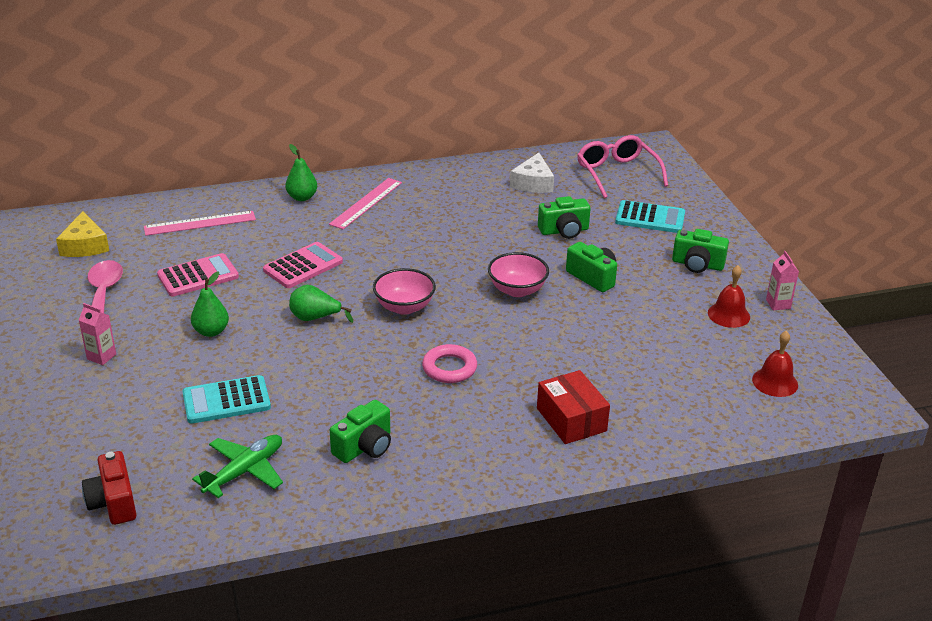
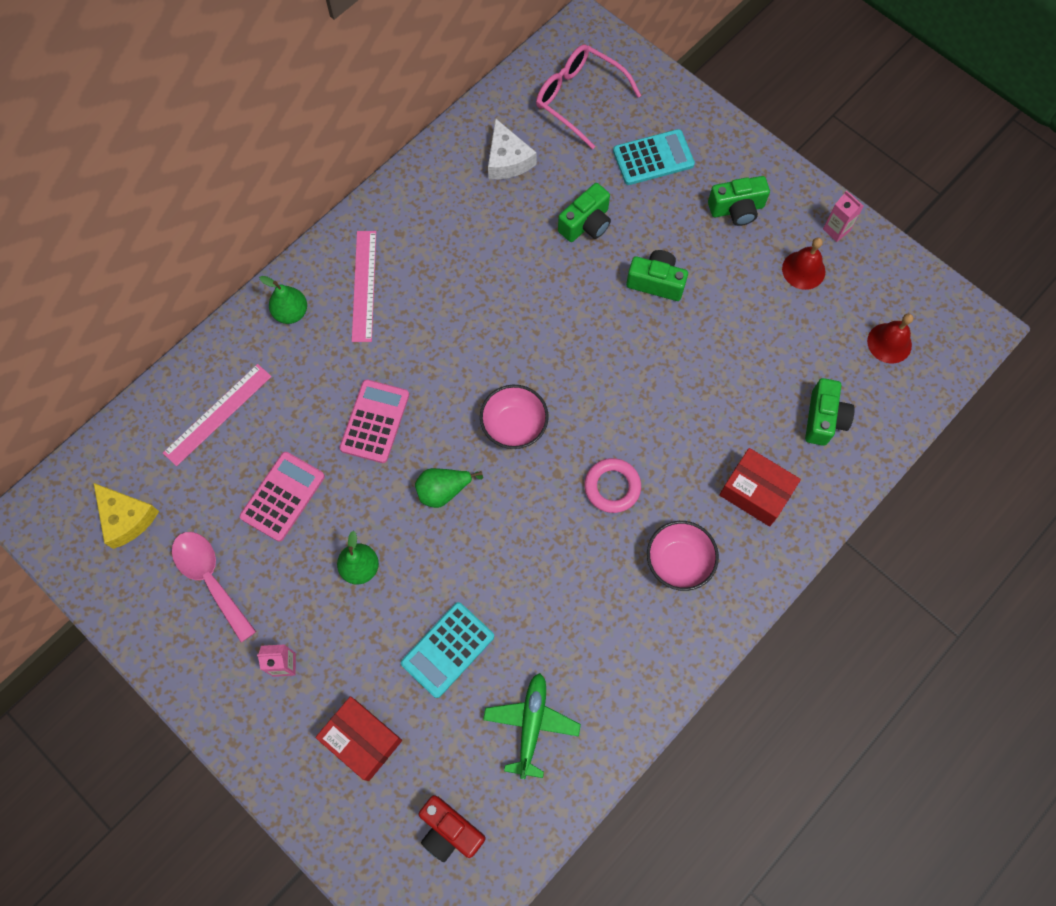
camera: 30 degrees left, 35 degrees up
(108, 420) = (362, 740): none -> red box
(364, 447) = (610, 632): green camera -> green camera (823, 419)
(517, 290) = (600, 341): pink bowl -> pink bowl (678, 562)

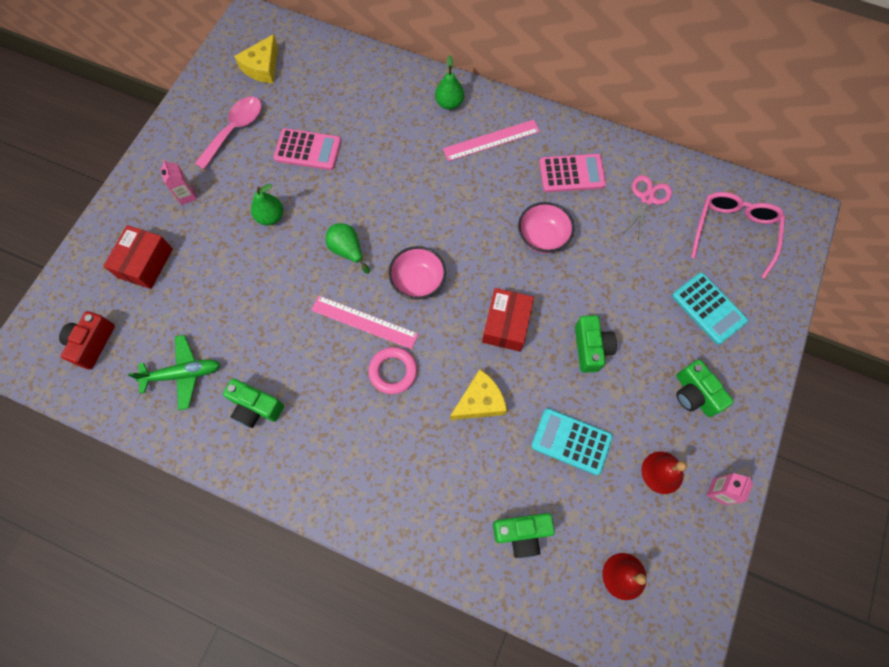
camera: 70 degrees right, 0 degrees up
(218, 414) = (354, 89): pink ruler -> pink ruler (364, 322)
(375, 421) = (385, 186): pink calculator -> pink calculator (571, 174)
(447, 649) = (225, 296): turquoise calculator -> turquoise calculator (571, 441)
(507, 160) = (647, 199): white cheese -> pink scissors
(586, 224) = (618, 276): green camera -> green camera (256, 407)
(676, 410) = (480, 401): none -> yellow cheese
(678, 562) = (346, 445): pink bowl -> pink bowl (542, 237)
(756, 492) = (430, 491): red box -> red box (506, 324)

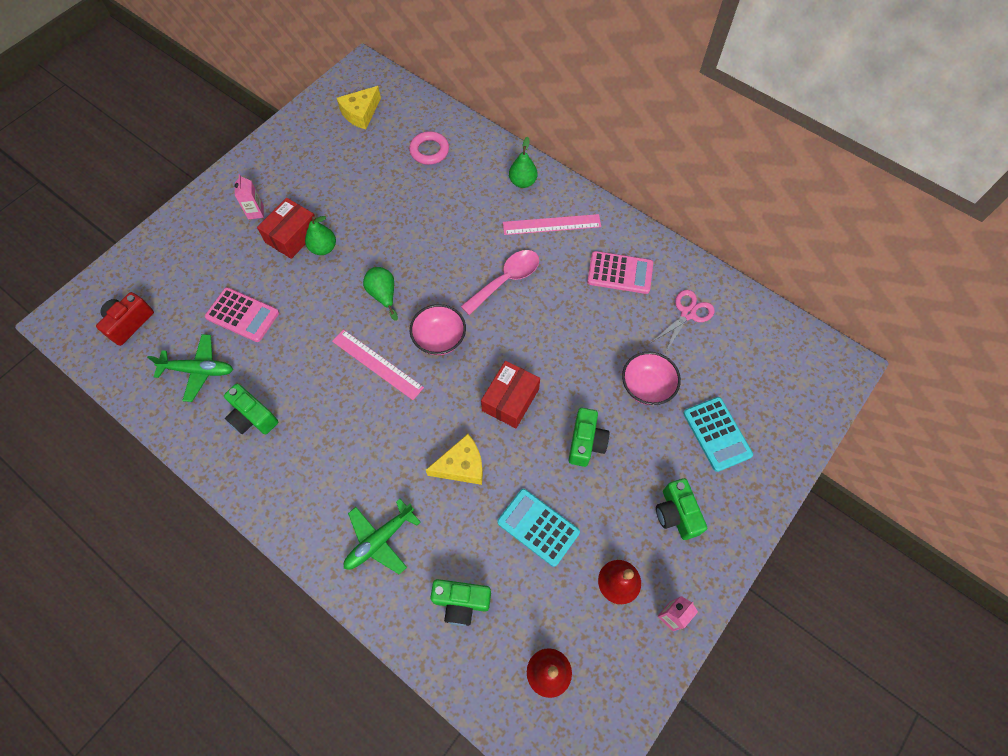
camera: 15 degrees right, 5 degrees down
(145, 263) = (199, 263): red box -> red box (292, 235)
(235, 130) = (317, 163): pink spoon -> pink spoon (506, 280)
(308, 150) = (377, 196): pink calculator -> pink calculator (242, 315)
(393, 371) = (389, 416): pink ring -> pink ring (429, 151)
(423, 496) = (379, 540): none -> green plane
(542, 237) = (572, 326): pink bowl -> pink bowl (646, 387)
(734, 232) = (766, 366): pink glasses -> none

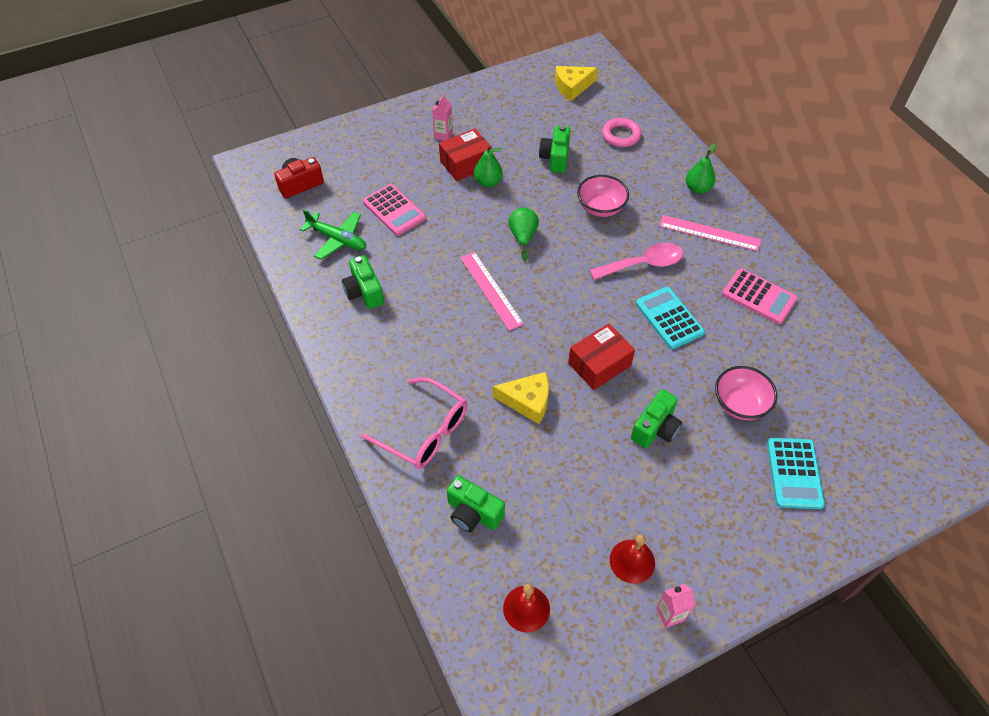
camera: 25 degrees right, 10 degrees down
(379, 540) = (424, 431): green plane -> pink glasses
(439, 339) = (557, 290): pink bowl -> pink bowl (600, 208)
(538, 527) = (575, 481): turquoise calculator -> turquoise calculator (669, 318)
(676, 514) = (718, 526): green camera -> green camera (555, 158)
(687, 314) = (813, 356): pink scissors -> none

